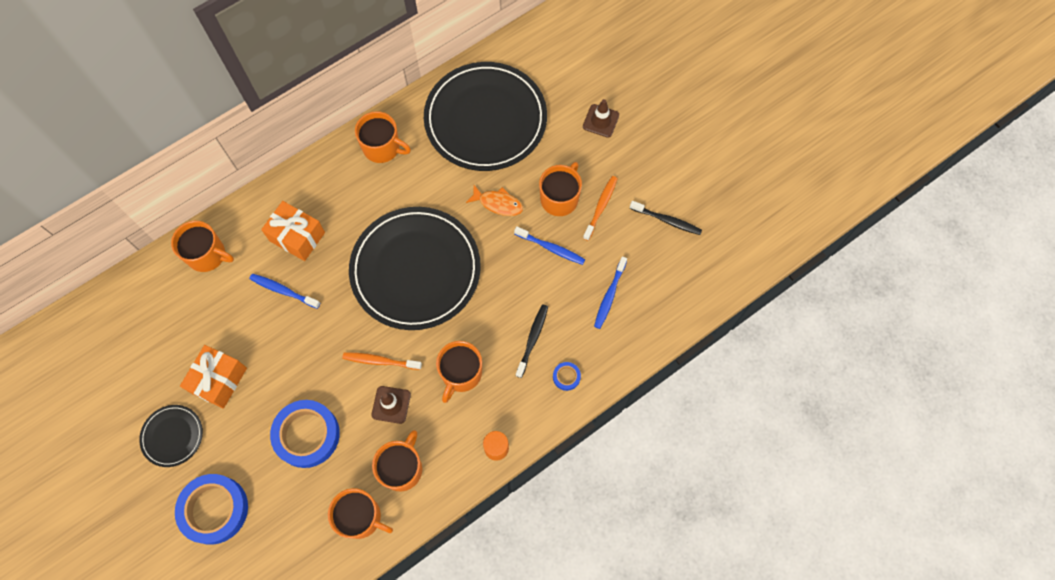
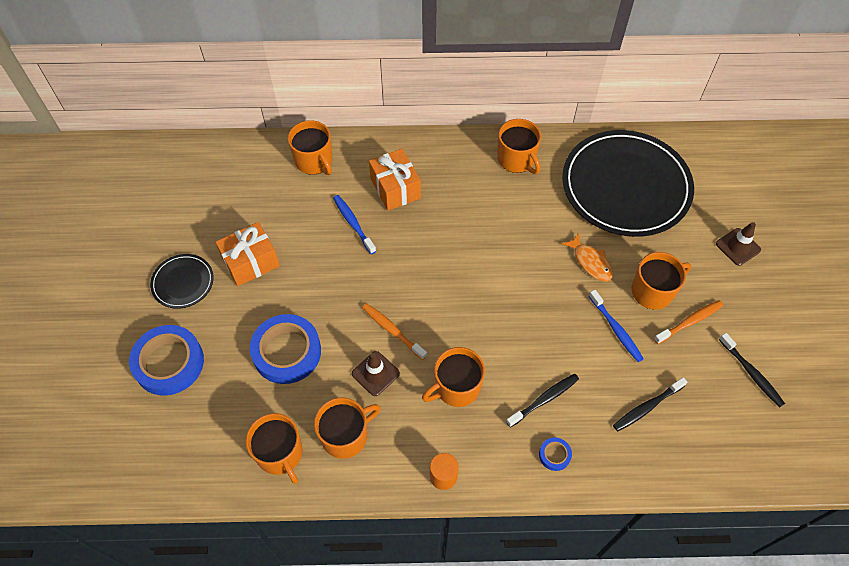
camera: 35 degrees right, 10 degrees down
(415, 270) = (477, 273): black plate -> none
(609, 296) = (647, 407): blue toothbrush -> black toothbrush

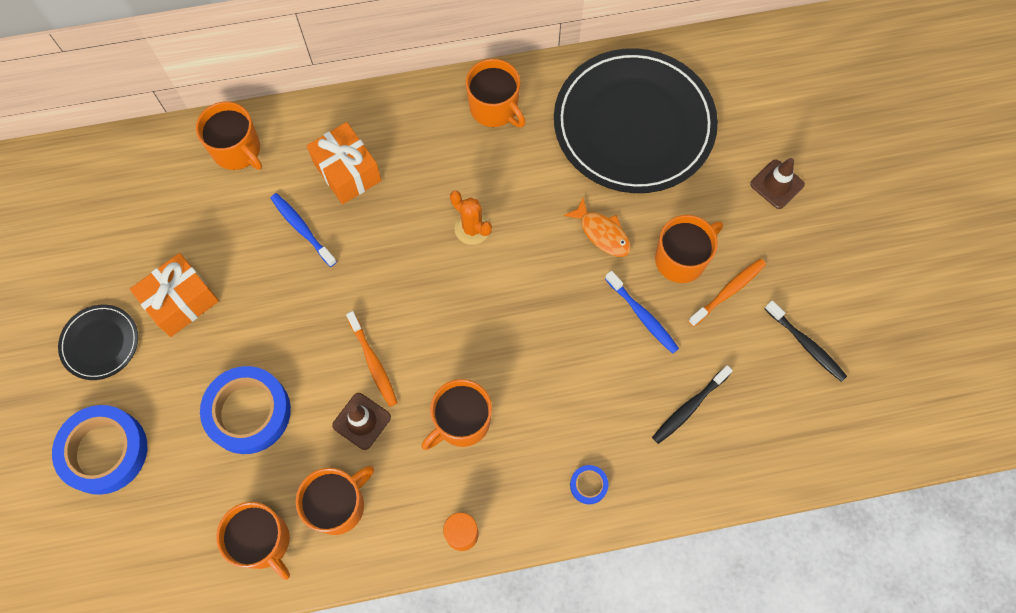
camera: 10 degrees left, 10 degrees up
(392, 330) = (373, 362): orange toothbrush -> orange toothbrush turned 150 degrees counterclockwise
(486, 243) = (472, 229): none -> orange cactus
(544, 399) = (568, 419): black toothbrush -> none

